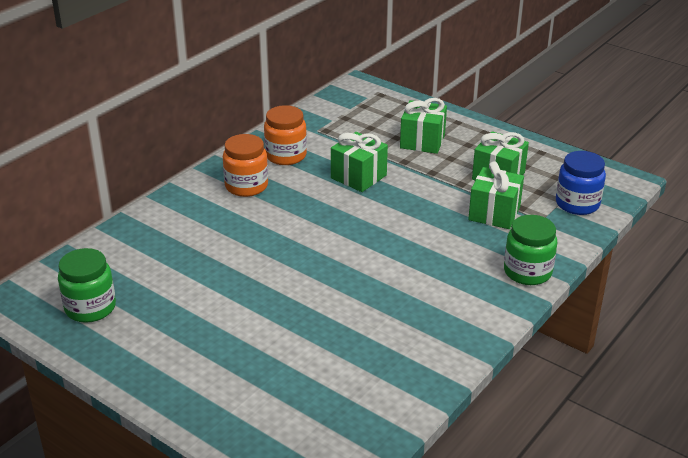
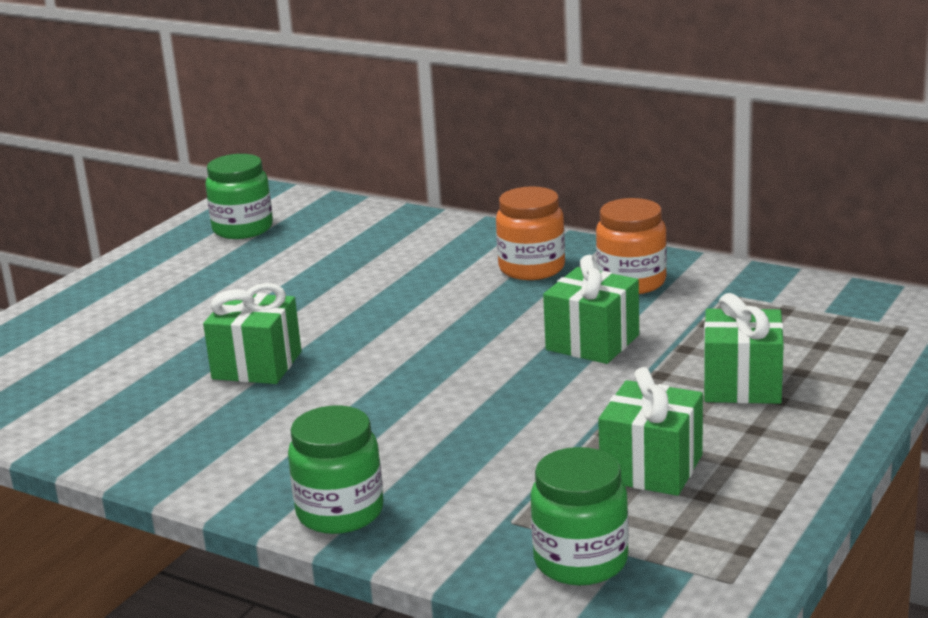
camera: 85 degrees right, 10 degrees down
(494, 213) = (517, 471): green gift -> green gift (257, 365)
(577, 204) = (580, 561): blue jar -> green jar

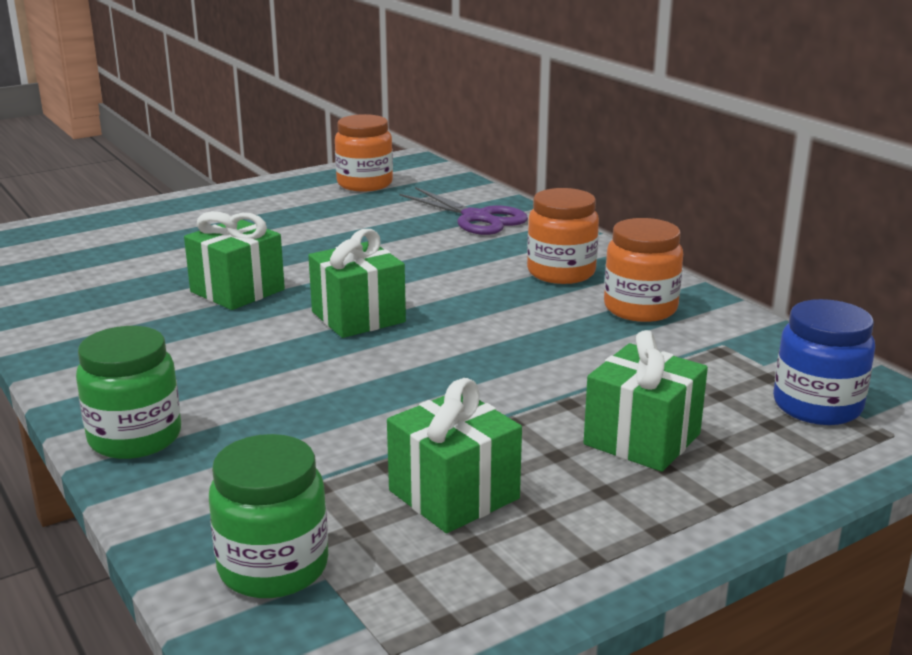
camera: 25 degrees right, 0 degrees up
(243, 229) = (365, 184): green jar -> orange jar
(396, 236) = (476, 218): none -> purple scissors
(592, 342) = (539, 353): green gift -> green gift (358, 317)
(838, 322) = (817, 406): none -> blue jar

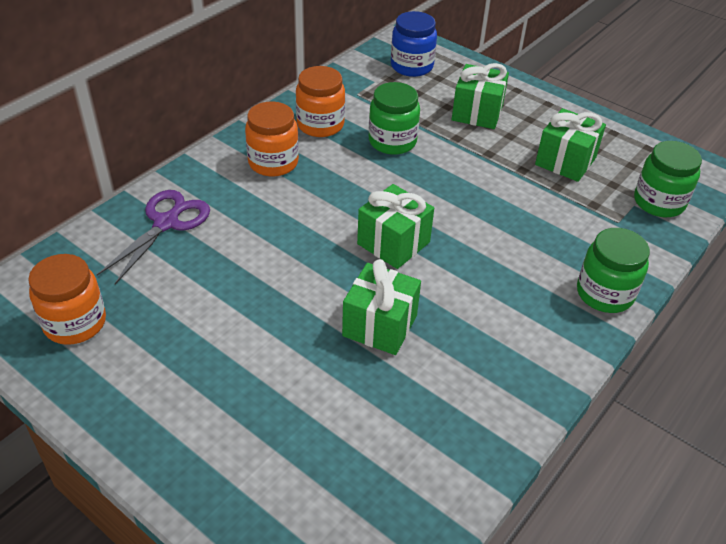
camera: 110 degrees left, 20 degrees up
(579, 351) = (392, 141): none -> green jar

